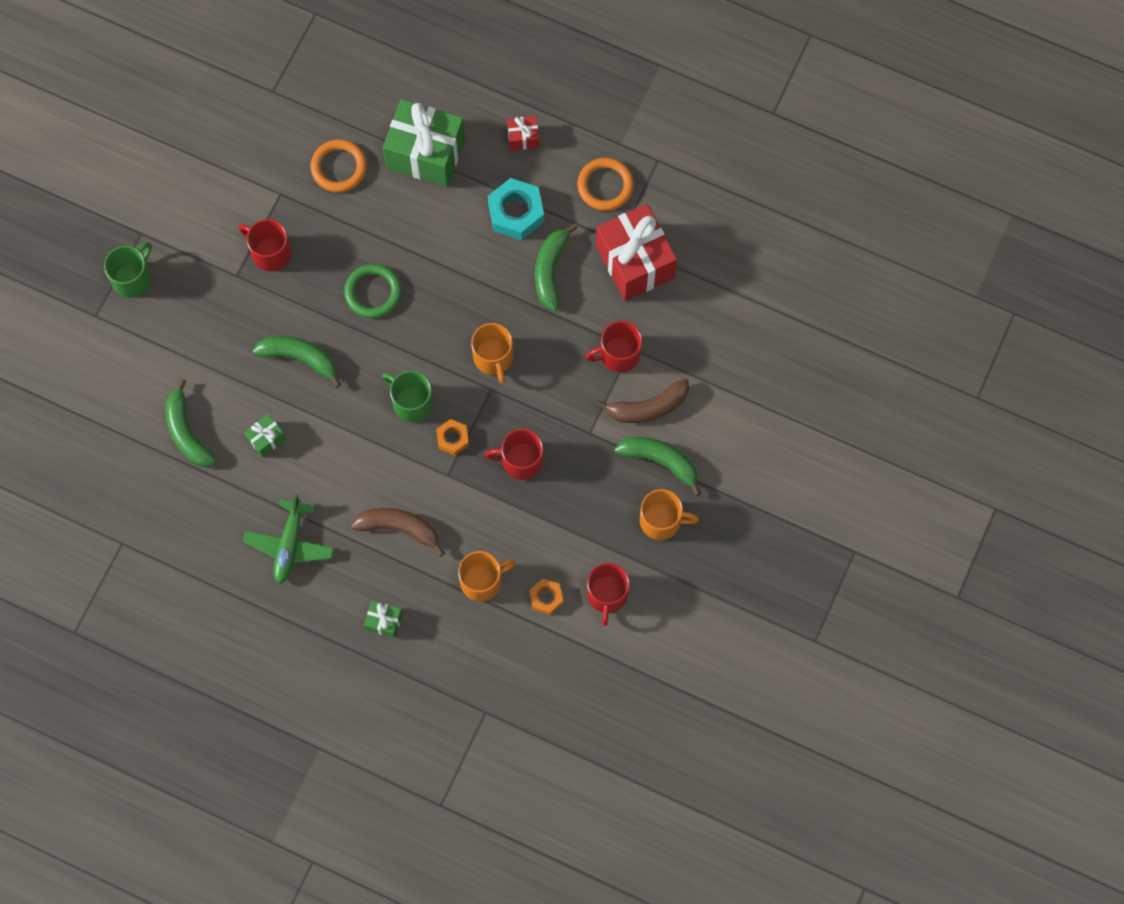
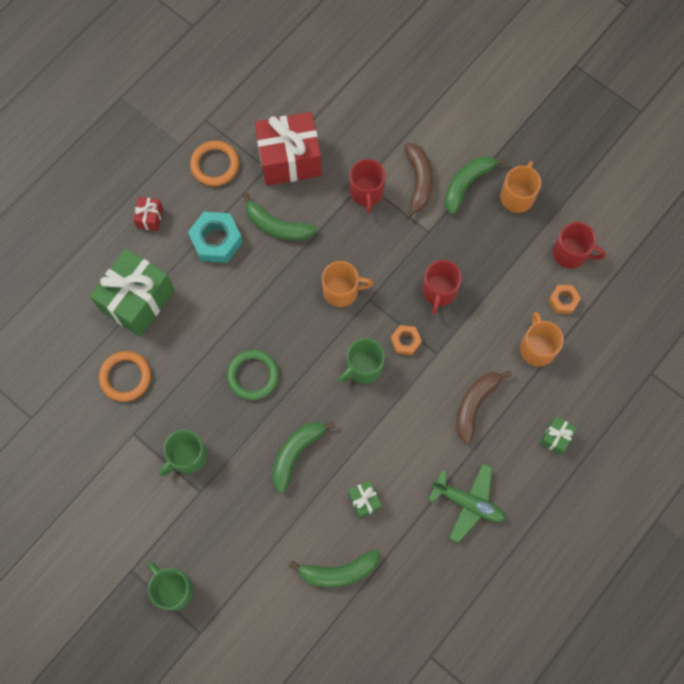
camera: 75 degrees left, 0 degrees up
(270, 252) = (187, 456): red mug -> green mug

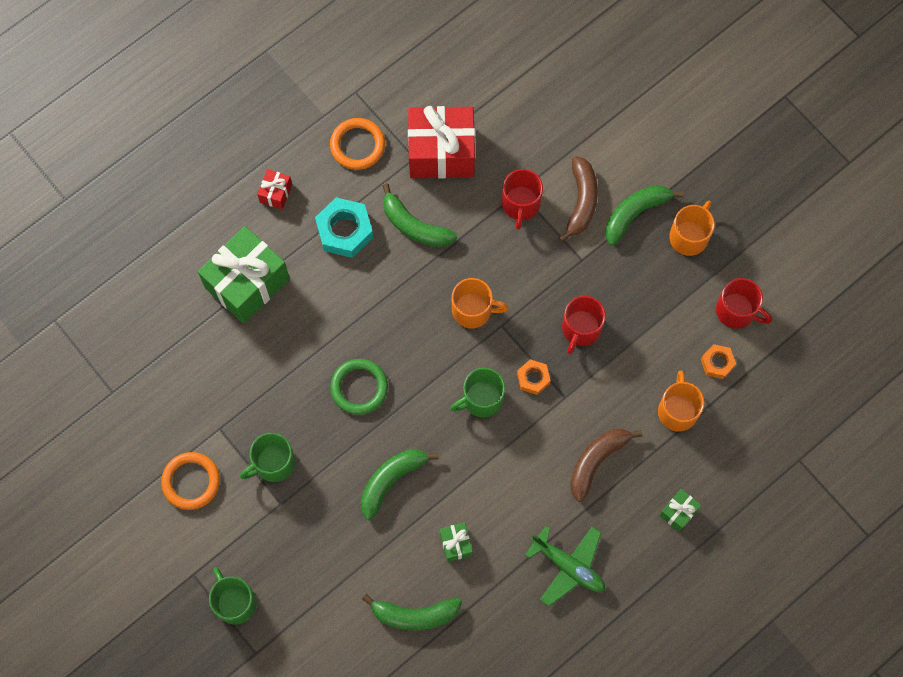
camera: 10 degrees right, 0 degrees up
(125, 377) = (221, 365): orange ring -> orange ring (191, 481)

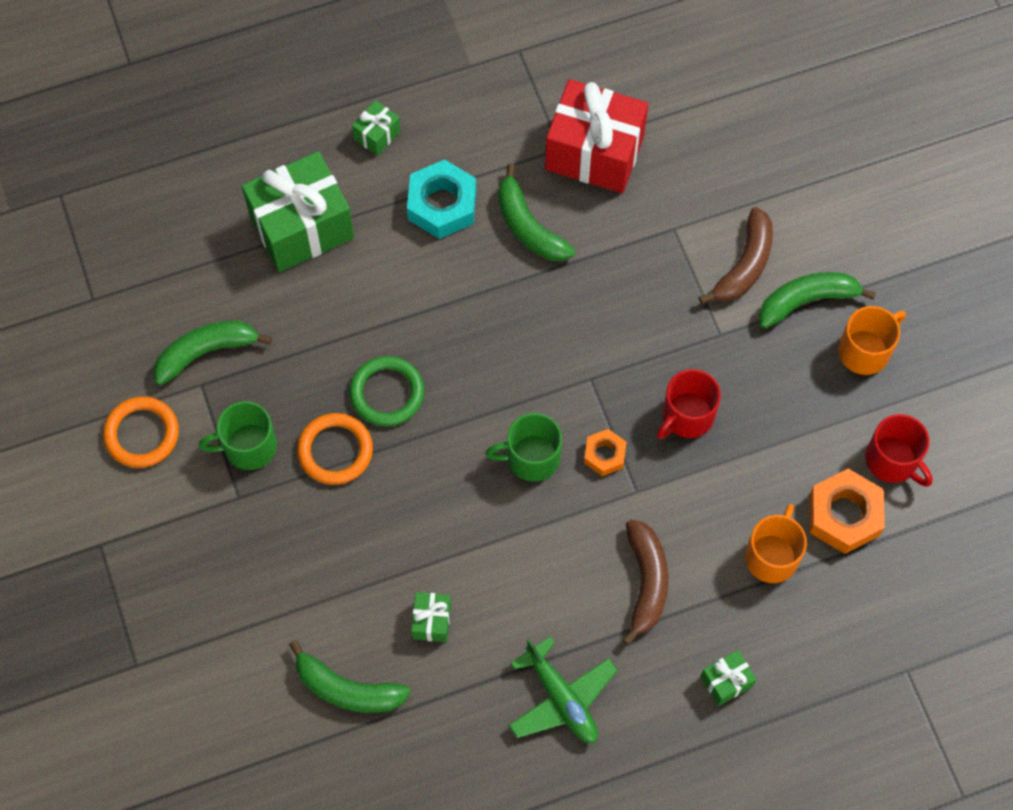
camera: 20 degrees right, 5 degrees down
(235, 602) = (136, 595): green mug -> none
(276, 193) = (377, 135): red gift -> green gift
(357, 145) = (496, 112): orange ring -> orange ring (335, 451)
(391, 480) = (382, 516): green banana -> green banana (206, 352)
(473, 310) = (561, 349): orange mug -> none
(520, 204) = (668, 243): red mug -> none
(596, 461) = (646, 582): brown banana -> brown banana turned 120 degrees clockwise
(717, 363) = (844, 515): orange nut -> orange nut, size x1.75

